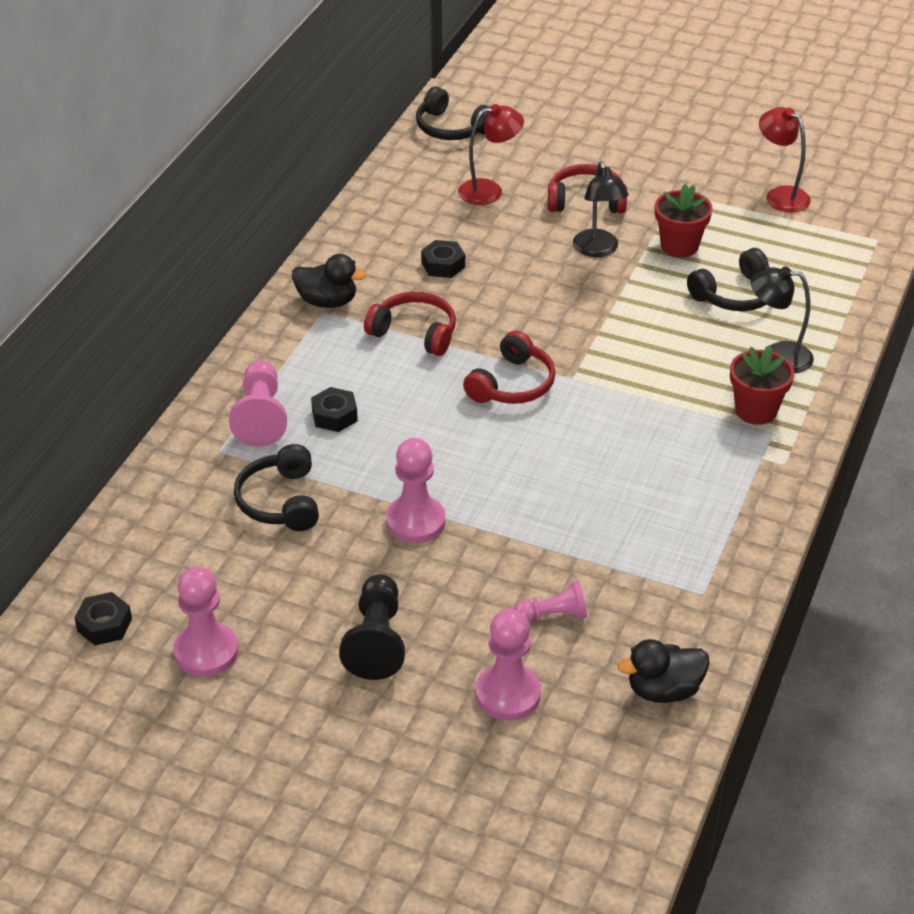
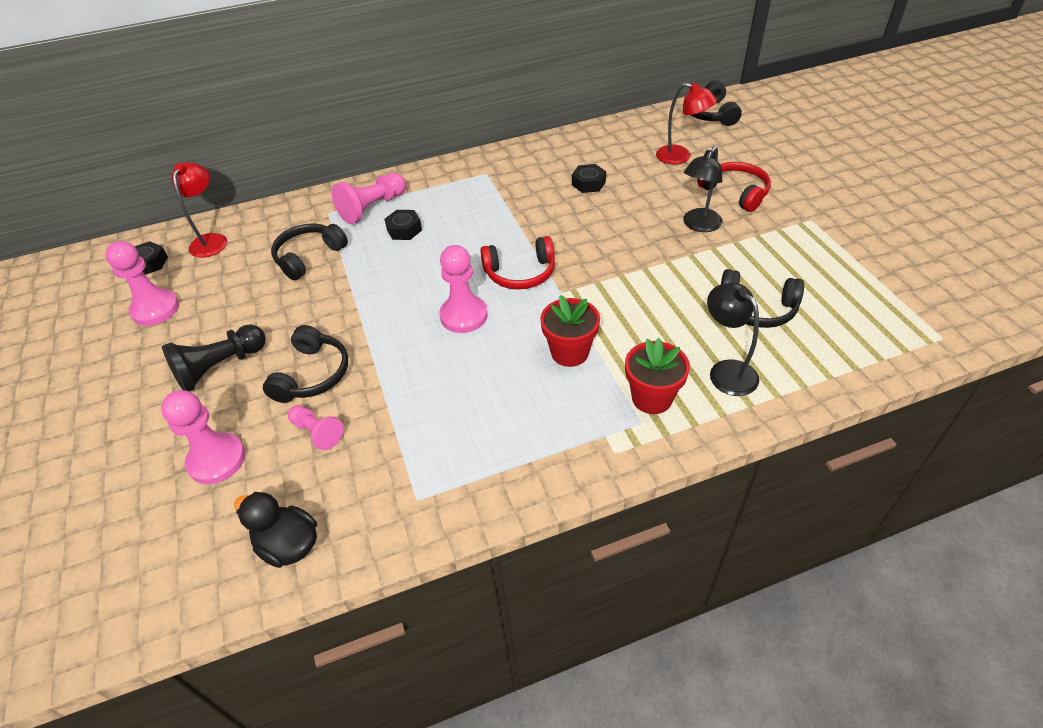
camera: 50 degrees right, 5 degrees up
(327, 301) = (497, 169): black duck -> none
(415, 332) = (514, 211): red headphones -> none
(415, 521) = (346, 315): pink pawn -> pink pawn (463, 316)
(473, 583) = (313, 375): none -> black headphones
(679, 246) = (761, 253): red flower pot -> red flower pot (569, 352)
(780, 195) = (895, 261): red lamp -> red lamp (211, 240)

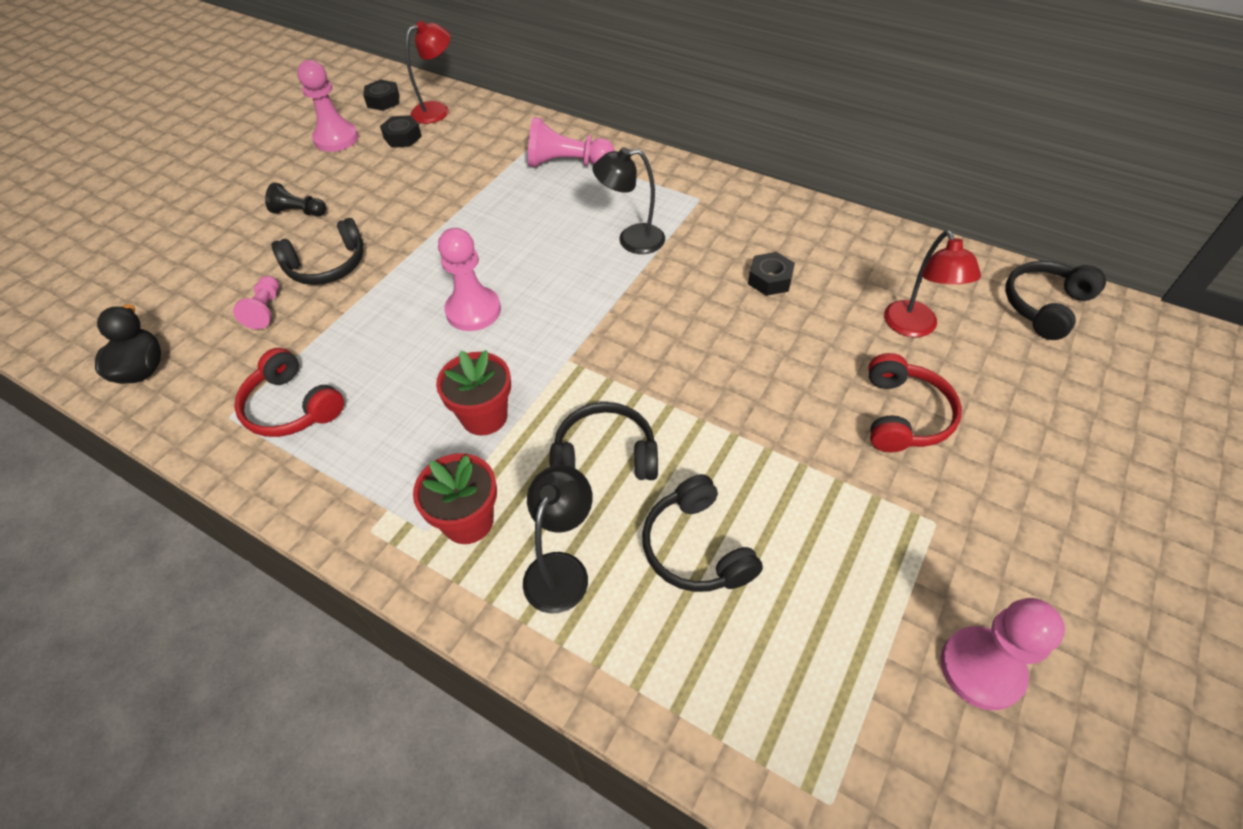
camera: 50 degrees right, 5 degrees up
(217, 460) = (204, 275): pink pawn -> pink pawn (981, 669)
(220, 367) = (299, 212): black pawn -> black pawn, size x0.61
(308, 257) = (466, 171): black headphones -> black headphones (605, 455)
(404, 230) = (556, 201): black nut -> black nut (402, 137)
(520, 273) = (569, 313): red headphones -> red headphones (291, 407)
(698, 225) = (797, 413): black lamp -> black lamp (631, 240)

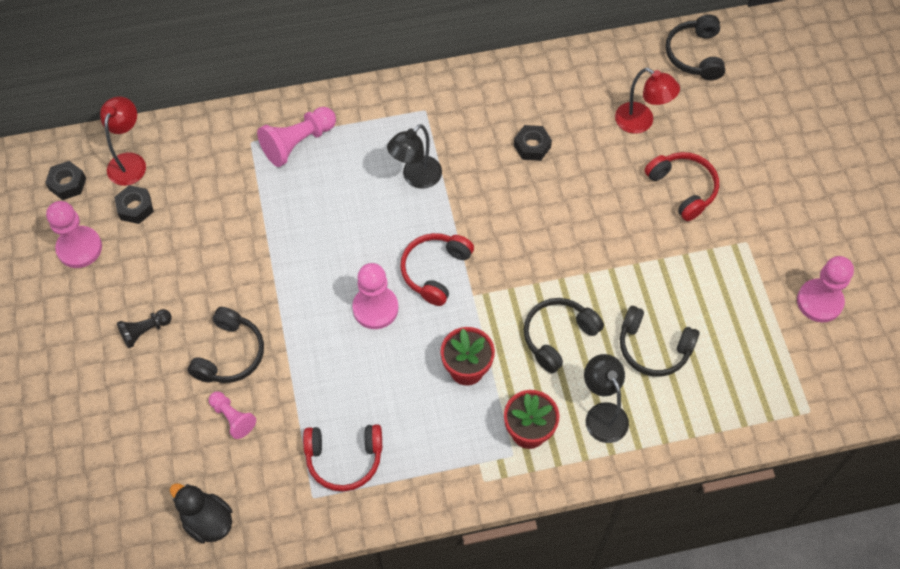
camera: 45 degrees left, 10 degrees up
(559, 317) = (435, 271): none -> red headphones

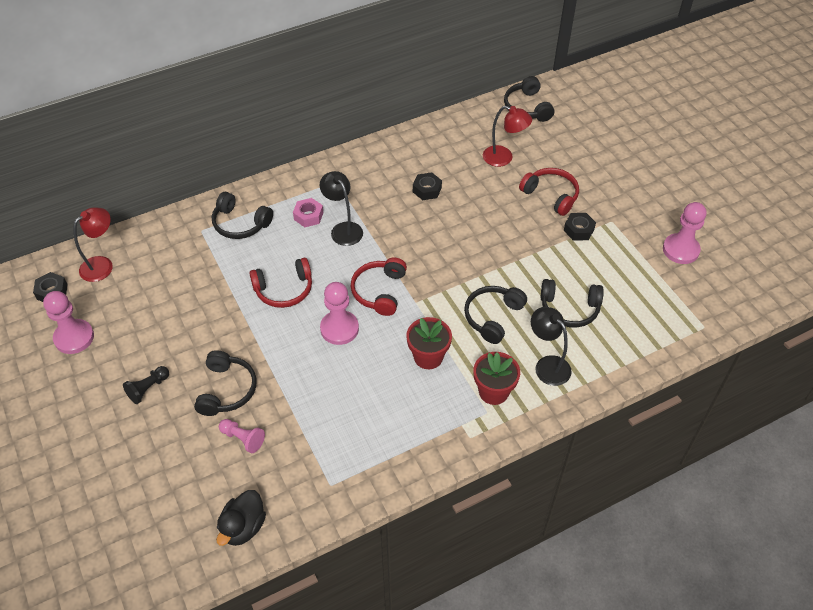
camera: 15 degrees left, 10 degrees down
(129, 162) = (102, 265): red lamp -> red lamp turned 45 degrees clockwise
(135, 208) = (116, 297): black nut -> black nut (578, 230)
(207, 521) = (243, 527): black duck -> black duck turned 90 degrees counterclockwise
(298, 143) = (240, 224): pink pawn -> black headphones
(344, 459) = (348, 448): red headphones -> red headphones (284, 290)
(380, 150) = (308, 216): none -> pink nut
(416, 178) = (343, 229): black lamp -> black lamp turned 120 degrees clockwise

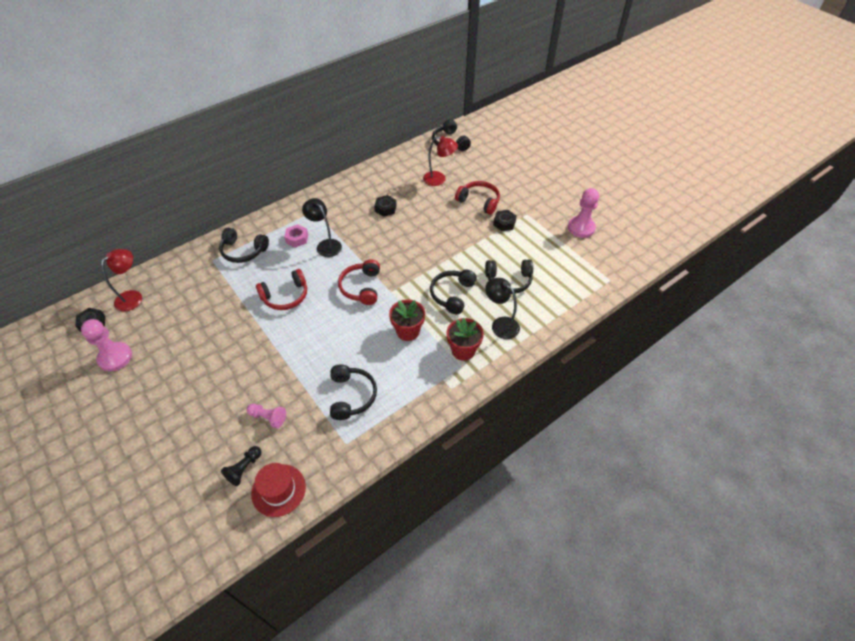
camera: 10 degrees left, 0 degrees up
(148, 388) = (183, 389): black pawn -> black pawn (244, 469)
(227, 390) = (250, 380): black headphones -> black headphones (352, 396)
(243, 527) = (278, 490): black duck -> red hat
(339, 329) = (334, 320): pink pawn -> none

